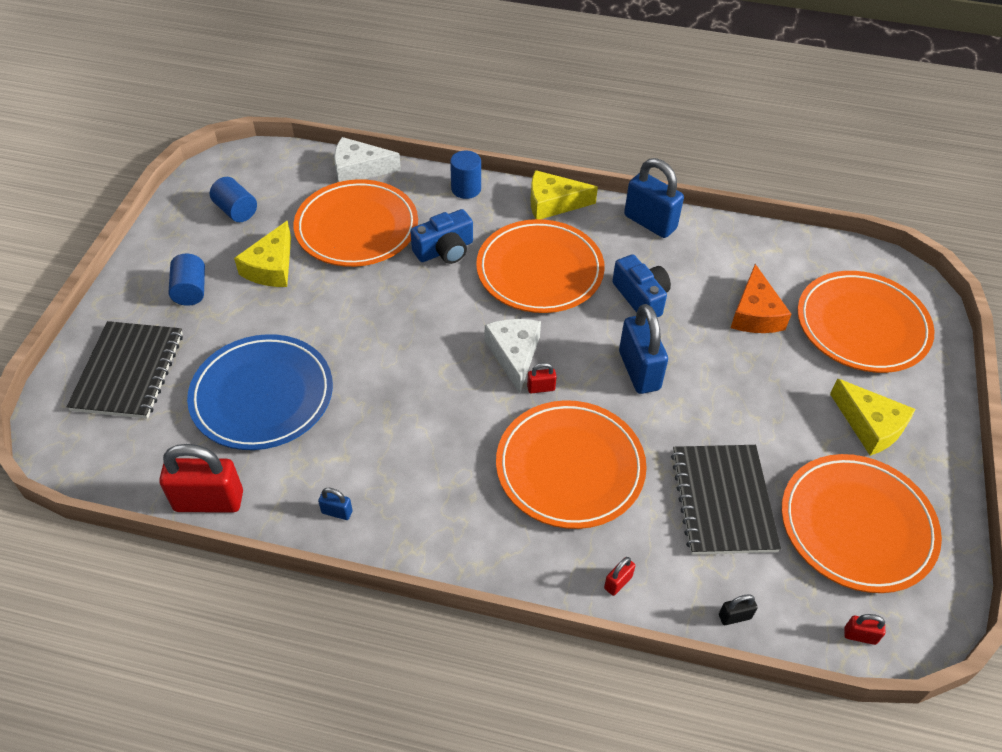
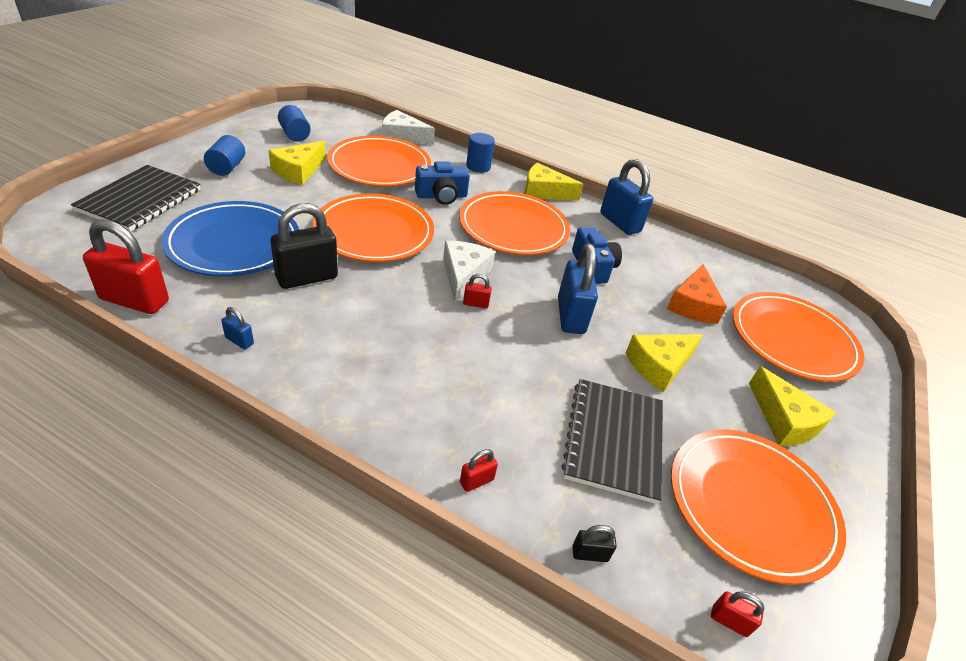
camera: 10 degrees right, 10 degrees down
(360, 414) = (307, 278): none -> black padlock
(570, 467) = (474, 369): orange plate -> orange plate (374, 232)
(741, 402) = (659, 366): none -> yellow cheese

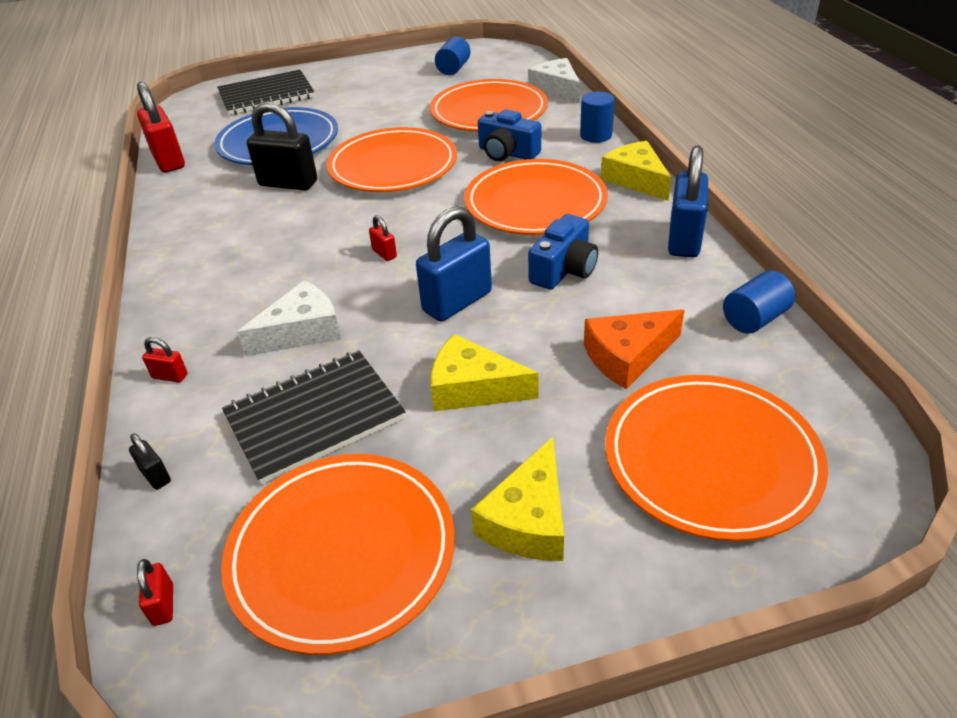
camera: 55 degrees right, 0 degrees up
(227, 167) = (358, 85): blue cylinder -> blue cylinder (754, 319)
(239, 341) = (183, 209): blue padlock -> none
(298, 171) = (410, 99): yellow cheese -> none
(463, 275) = (413, 226): white cheese -> white cheese (302, 331)

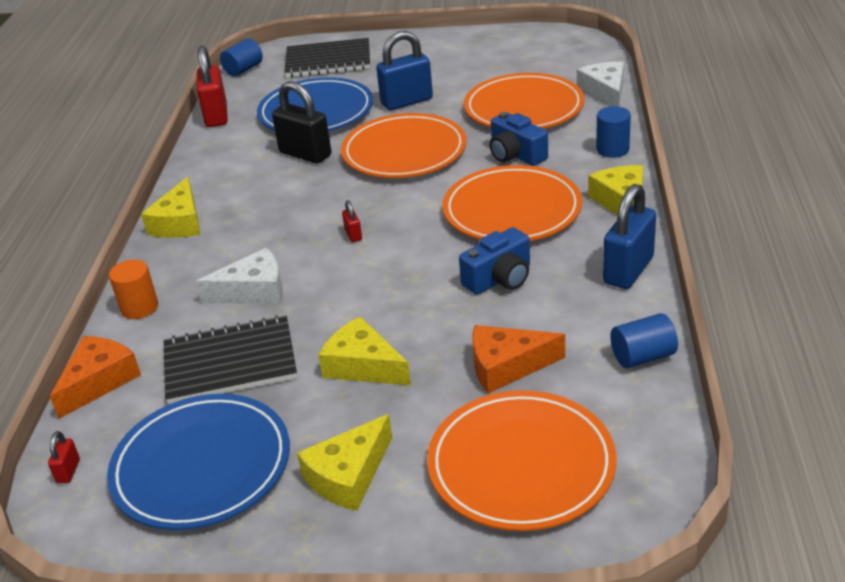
camera: 20 degrees right, 5 degrees down
(155, 476) = (99, 381): black padlock -> orange cheese
(170, 376) = (139, 308): red padlock -> orange cylinder
(177, 274) = (179, 222): none -> yellow cheese
(342, 553) = (202, 466): orange plate -> blue plate
(453, 69) = (516, 55): blue cylinder -> blue cylinder (243, 69)
(457, 302) = (391, 290): blue padlock -> blue padlock (406, 101)

